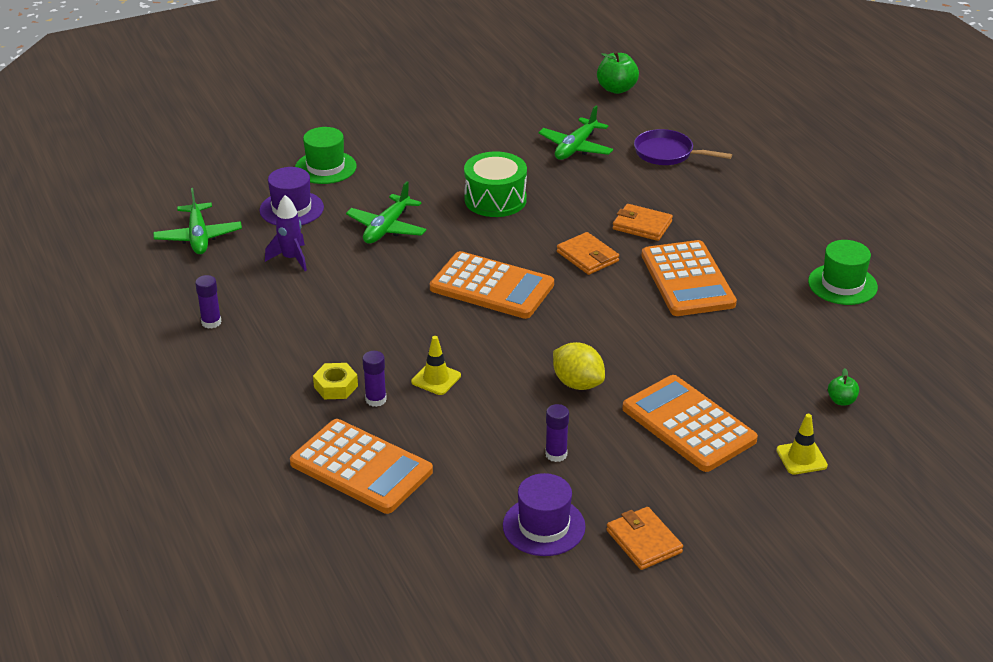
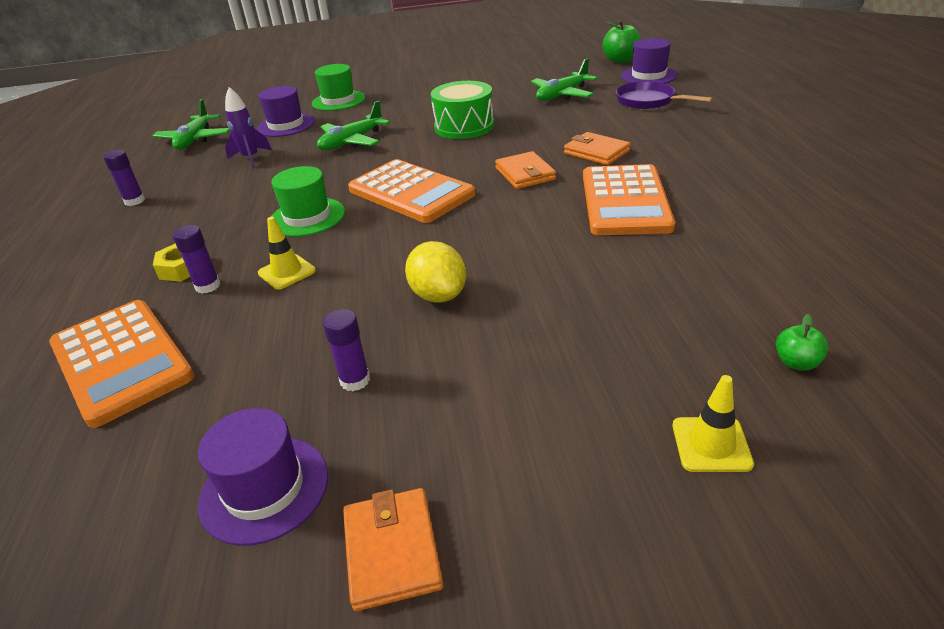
camera: 20 degrees right, 0 degrees up
(655, 114) = (648, 76): none -> purple hat
(688, 424) = (553, 365): orange calculator -> none
(842, 284) = (820, 220): green hat -> green hat (307, 217)

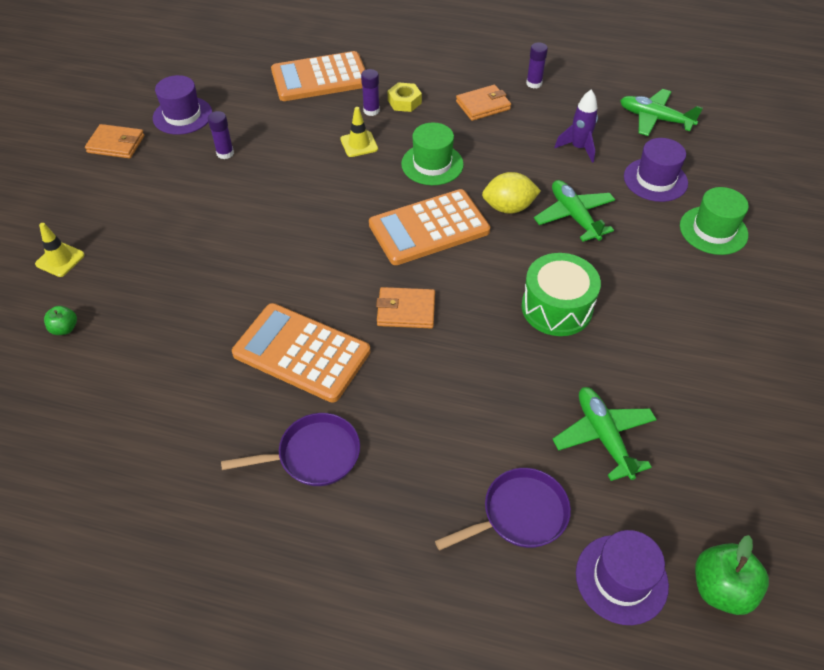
camera: 110 degrees right, 15 degrees up
(438, 295) = (270, 203): yellow lemon -> yellow lemon (508, 208)
(596, 152) = (411, 383): orange wallet -> orange wallet (483, 105)
(708, 165) = (313, 455): none -> purple pan

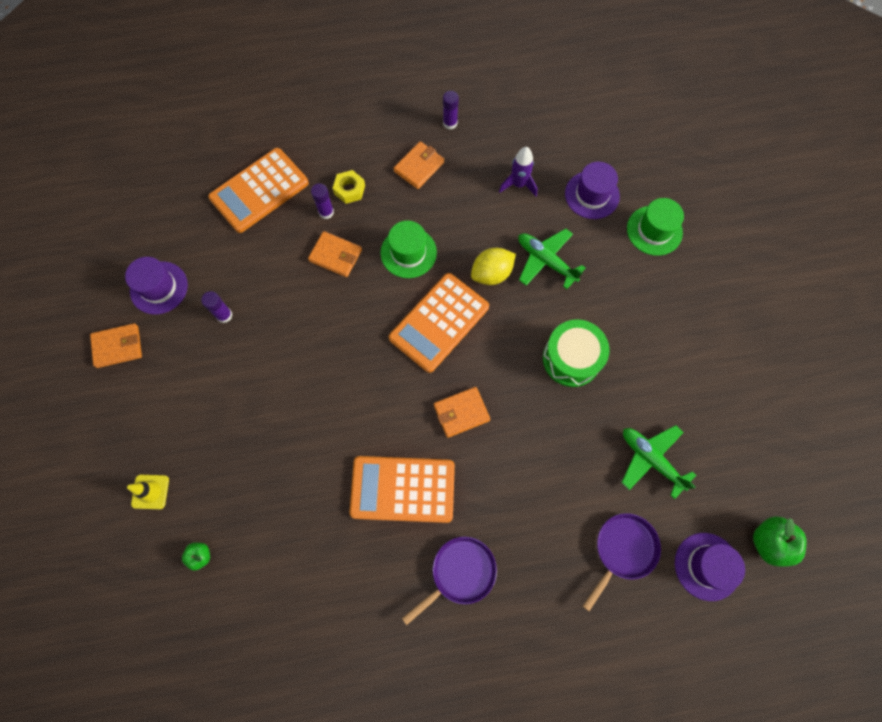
camera: 25 degrees left, 20 degrees up
(359, 144) = (335, 255): yellow traffic cone -> orange wallet
(654, 119) = (565, 126): green plane -> none

